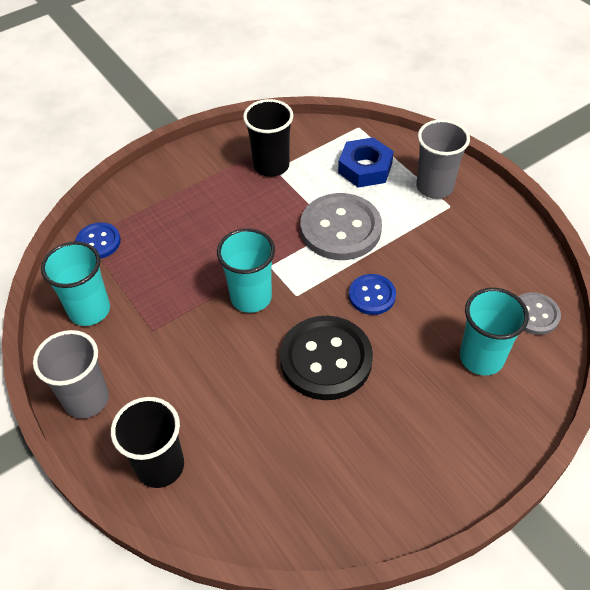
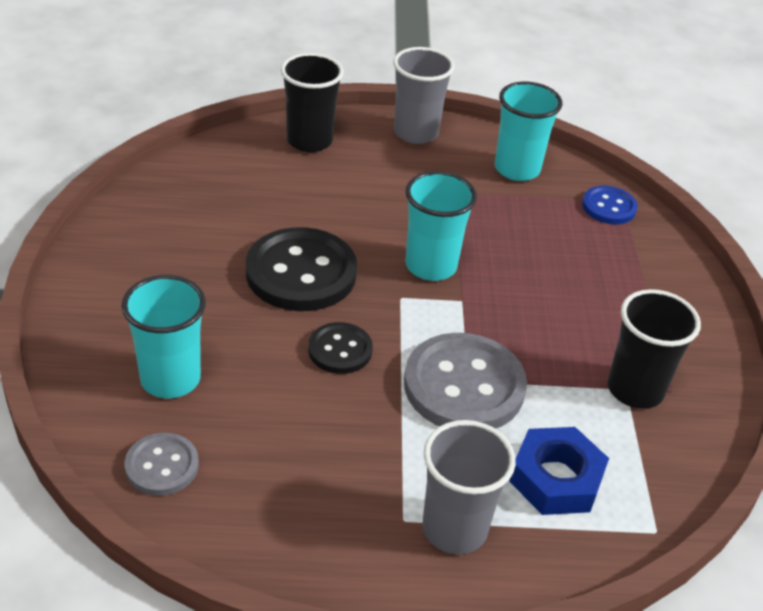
camera: 120 degrees right, 10 degrees down
(372, 295) = (340, 350): blue button -> black button

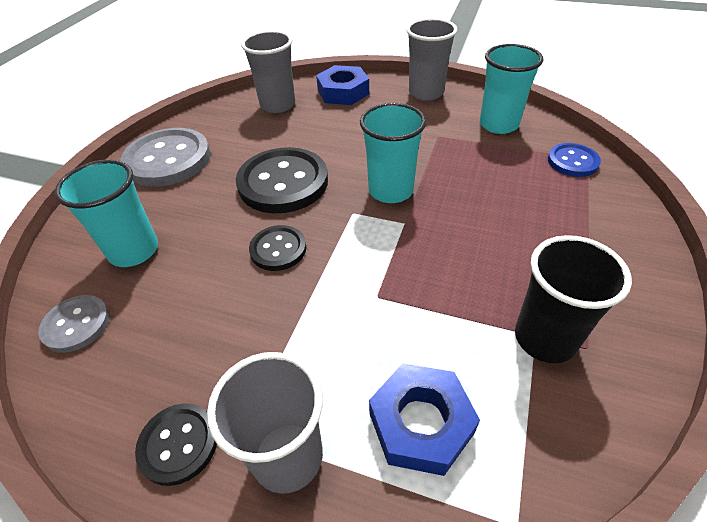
camera: 25 degrees right, 5 degrees up
(232, 168) = (278, 105): none -> grey cup
(309, 141) = (343, 92): black cup -> blue nut
(349, 542) = (178, 444): none -> black button
(464, 386) = (370, 301): grey button -> grey button (168, 160)

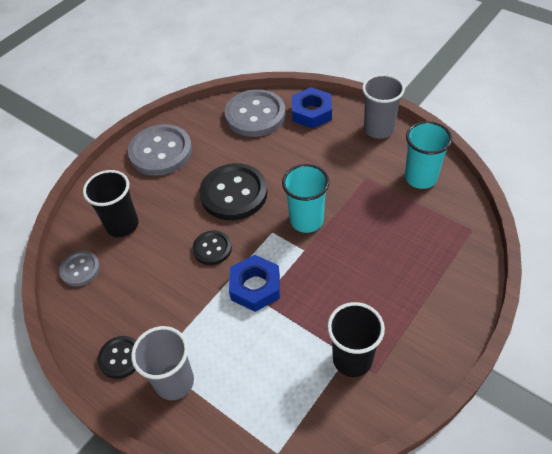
camera: 20 degrees right, 5 degrees up
(134, 251) = (122, 225): turquoise cup -> black cup
(278, 105) = (255, 115): grey cup -> grey button
(421, 423) = (252, 386): blue nut -> blue nut (255, 287)
(572, 161) = (458, 229): blue button -> none

